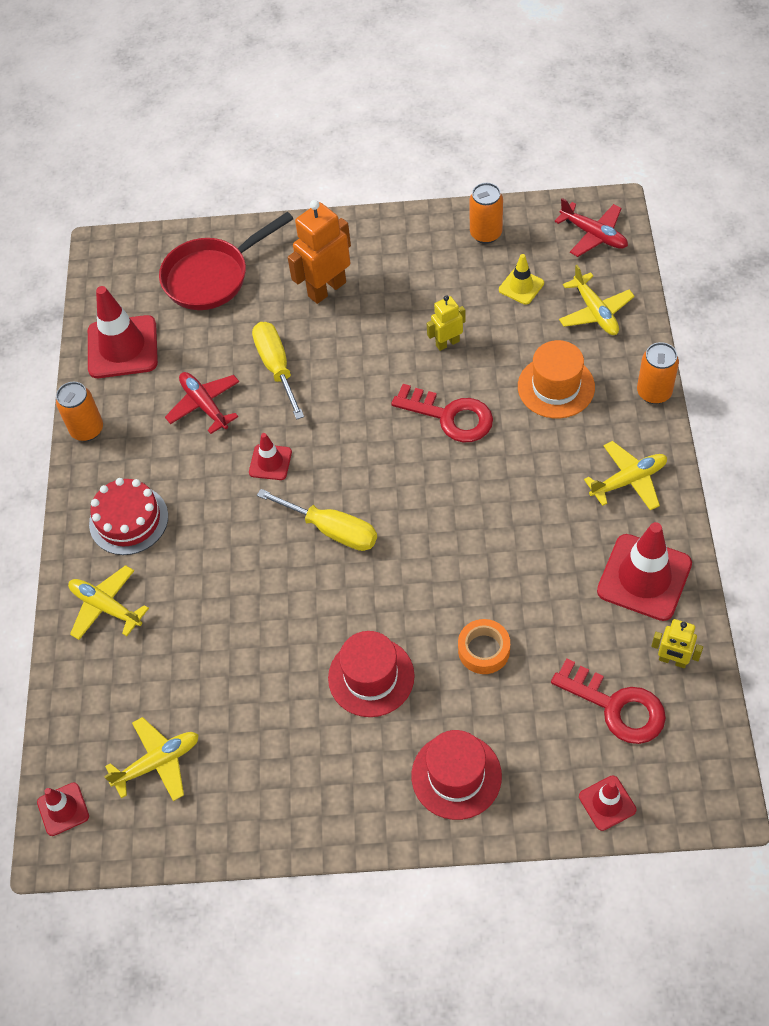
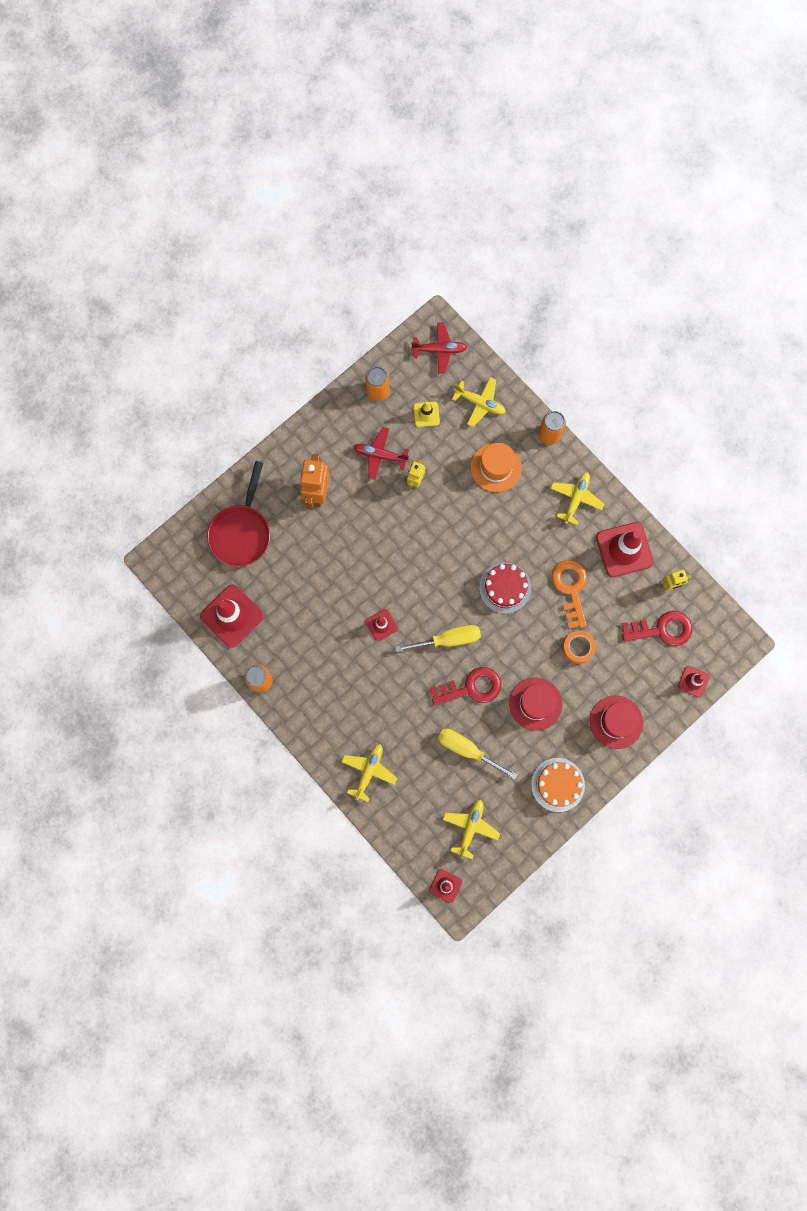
camera: 45 degrees left, 20 degrees up
(106, 607) = (369, 771): yellow plane -> yellow plane turned 120 degrees clockwise
(128, 520) = (335, 715): red cake -> red cake (505, 588)
(204, 405) = (313, 617): red plane -> red plane (380, 455)
(276, 367) = (333, 564): yellow screwdriver -> yellow screwdriver (467, 749)
(311, 796) = (558, 784): none -> orange cake
(450, 416) = (454, 526): red key -> red key (471, 687)
(534, 575) = (570, 589): none -> orange key

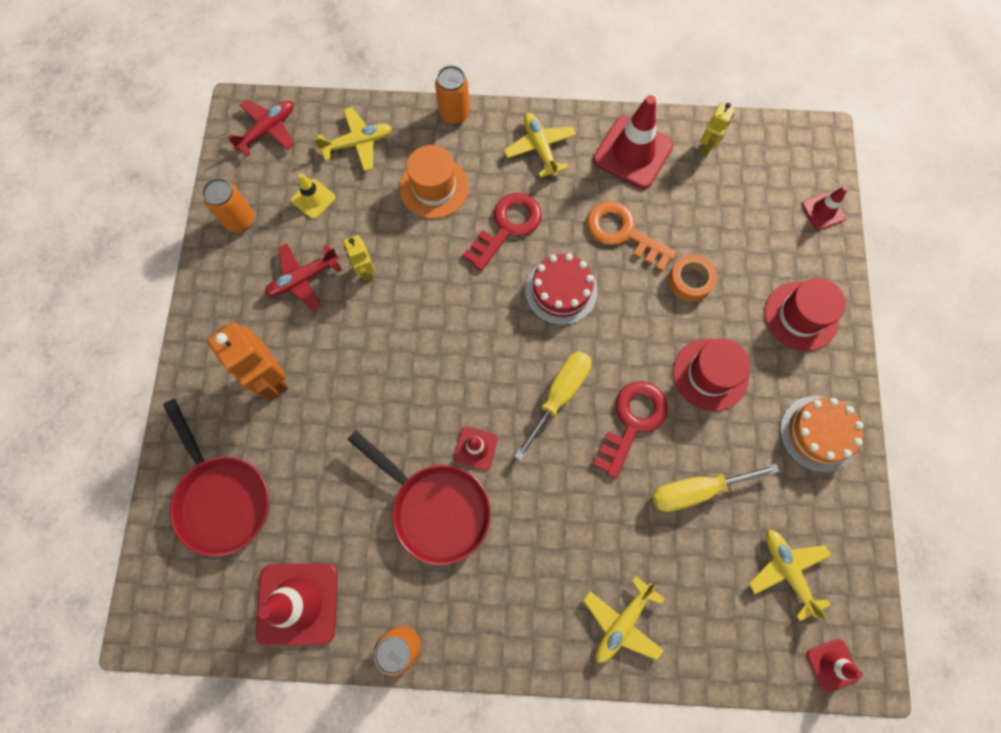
camera: 45 degrees left, 5 degrees down
(335, 634) = (435, 508): none -> red pan
(369, 771) = (622, 622): yellow plane -> yellow plane turned 120 degrees counterclockwise
(662, 629) = (744, 192): red key -> red key (507, 227)

